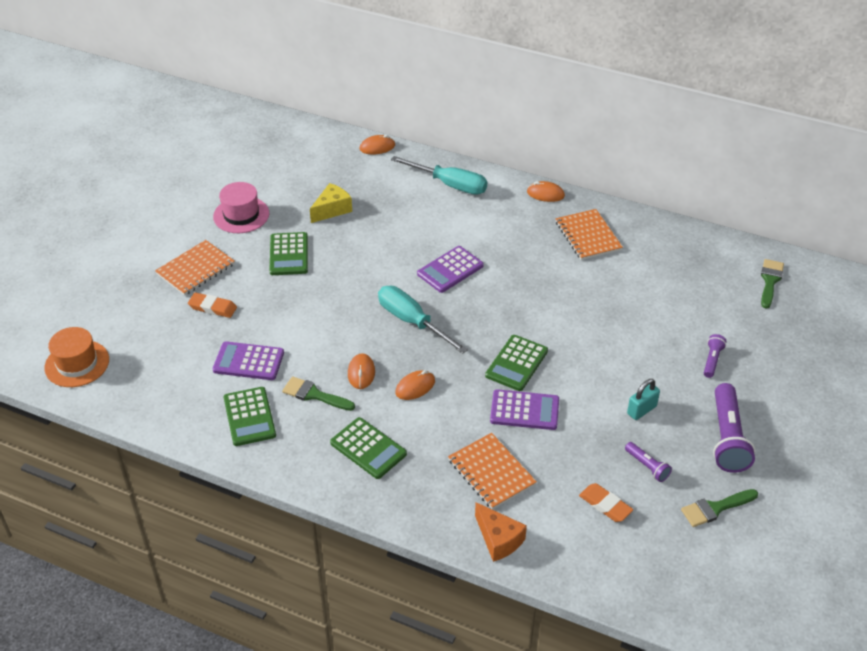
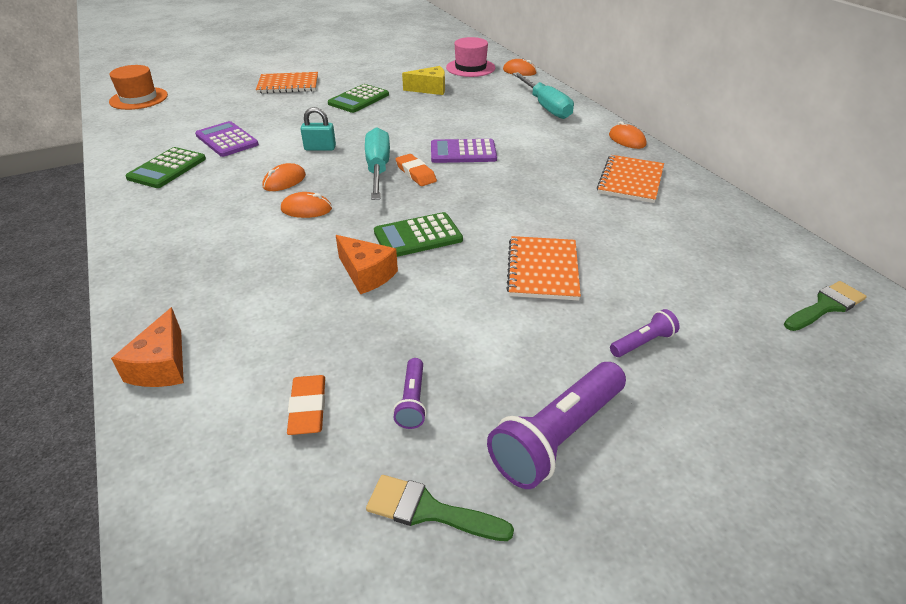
camera: 40 degrees right, 5 degrees down
(212, 308) = (261, 105): orange eraser -> orange eraser (416, 173)
(241, 215) = (364, 71): pink hat -> pink hat (470, 68)
(314, 395) = (229, 177): green brush -> none
(368, 448) = (199, 229): green calculator -> none
(491, 472) = (255, 305): orange notebook -> orange notebook (542, 270)
(524, 410) = (366, 274): purple calculator -> orange cheese
(641, 410) = (487, 342): turquoise padlock -> turquoise padlock (320, 148)

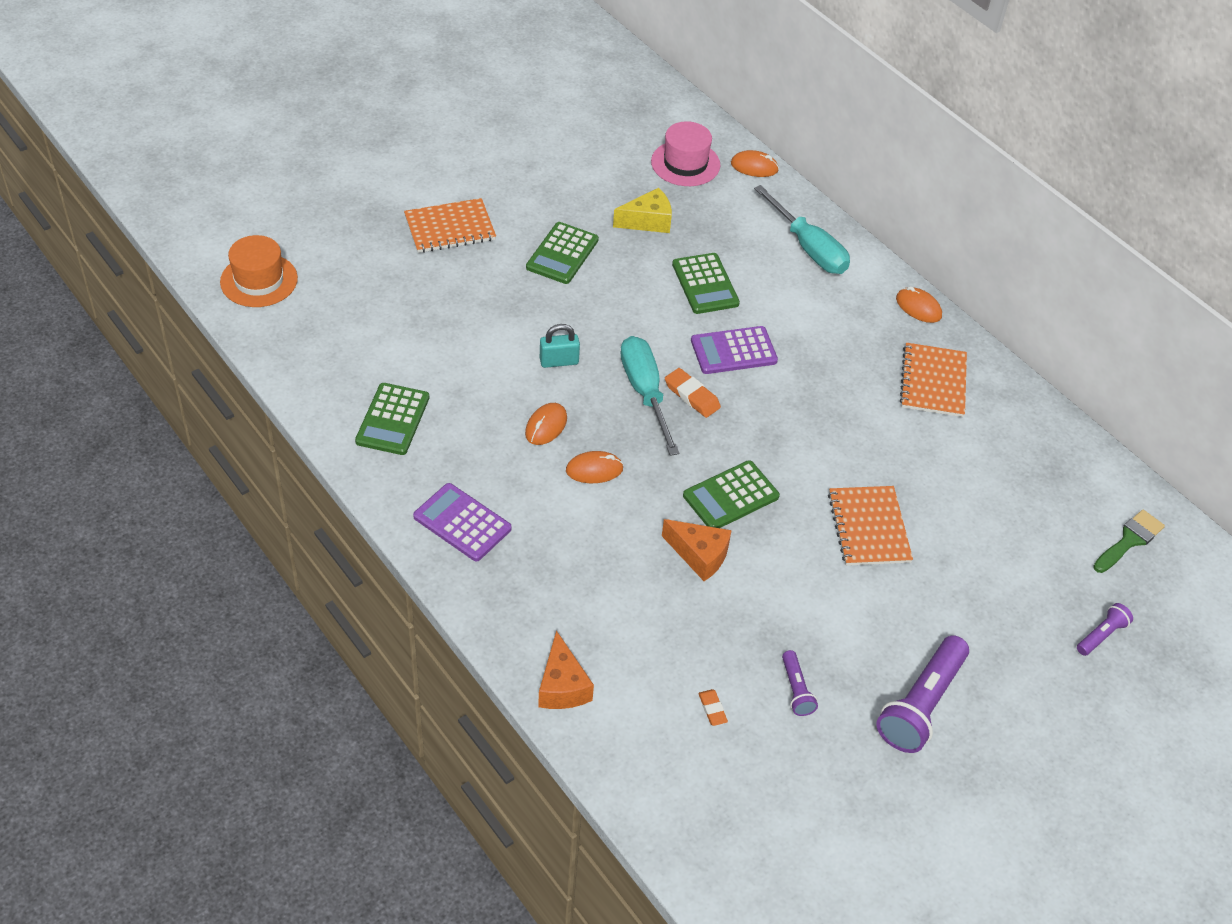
camera: 15 degrees left, 10 degrees up
(227, 140) = (434, 357): purple calculator -> purple calculator (462, 523)
(308, 408) = (712, 709): orange eraser -> orange eraser, size x0.61
(428, 510) = (841, 779): green brush -> none
(457, 118) = (705, 284): none -> green calculator
(643, 342) = (974, 603): purple flashlight -> purple flashlight (1101, 635)

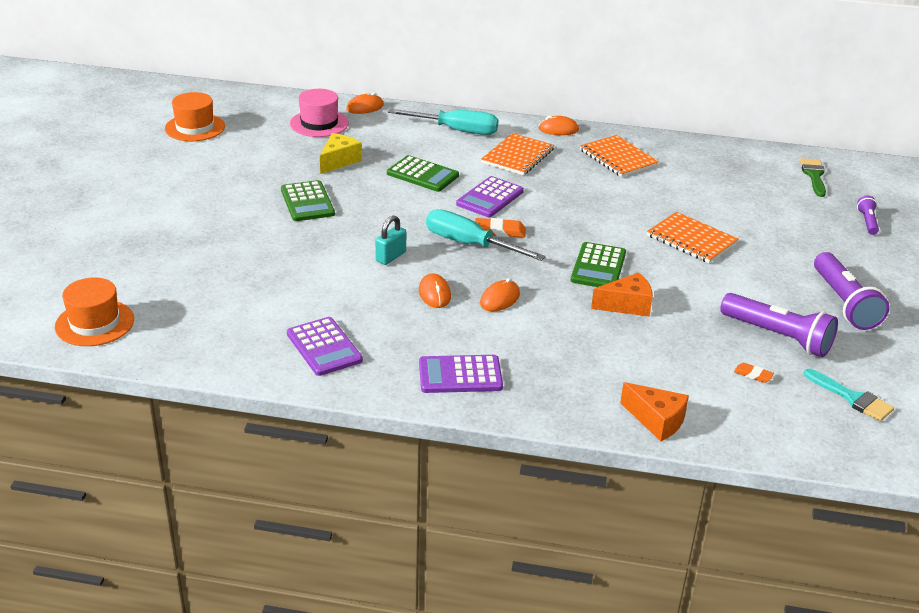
camera: 40 degrees left, 15 degrees down
(392, 419) = (324, 347): green calculator -> purple calculator
(450, 228) = (205, 224): orange notebook -> orange notebook (518, 156)
(568, 106) = (195, 127): none -> orange hat
(771, 802) = (852, 398): none -> turquoise brush
(796, 690) = (778, 336): purple flashlight -> purple flashlight, size x1.99

